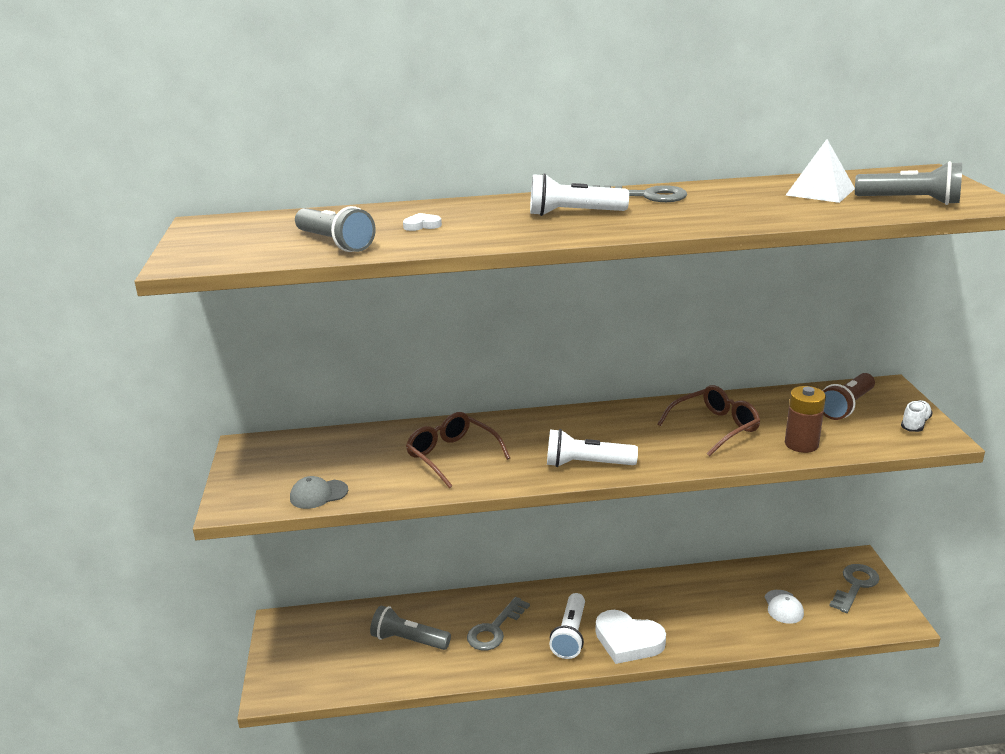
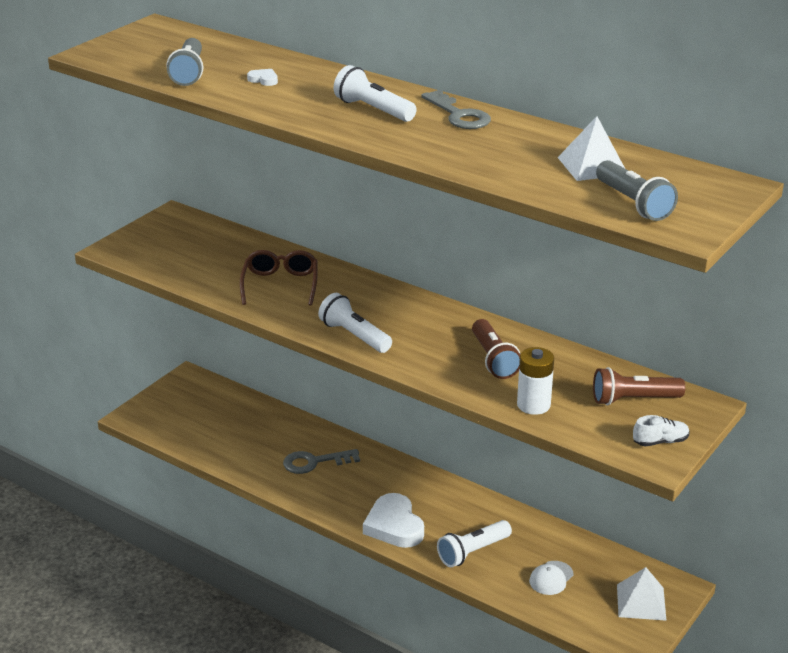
camera: 40 degrees right, 5 degrees up
(318, 494) = (165, 268): grey cap -> none
(408, 640) = (250, 435): grey flashlight -> none
(570, 635) = (360, 497): white flashlight -> white flashlight (472, 552)
(715, 427) = (493, 359): brown glasses -> brown flashlight
(801, 444) = (533, 405): brown battery -> white battery
(855, 585) = (641, 602): grey key -> white pyramid

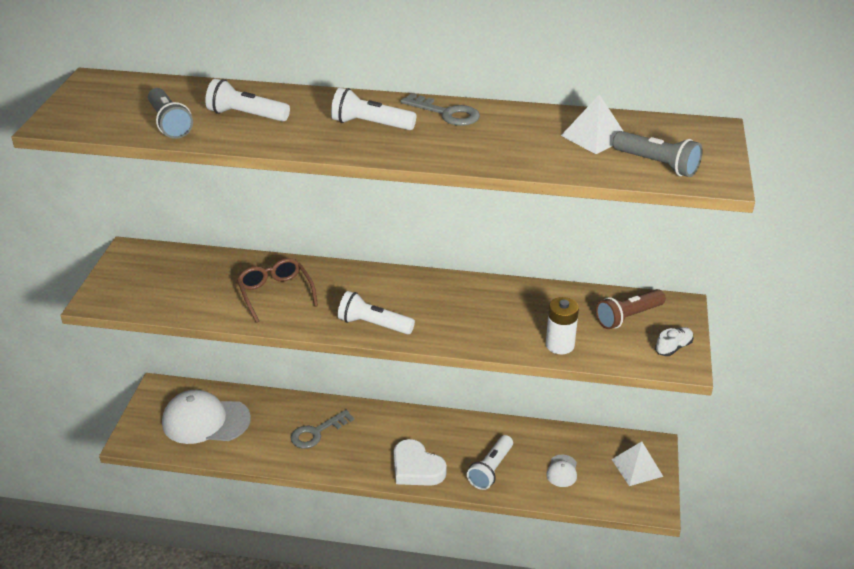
camera: 25 degrees left, 5 degrees up
(213, 420) = (205, 421): none -> white cap
(263, 80) = (246, 115): white heart -> white flashlight
(493, 359) = (500, 313): brown flashlight -> none

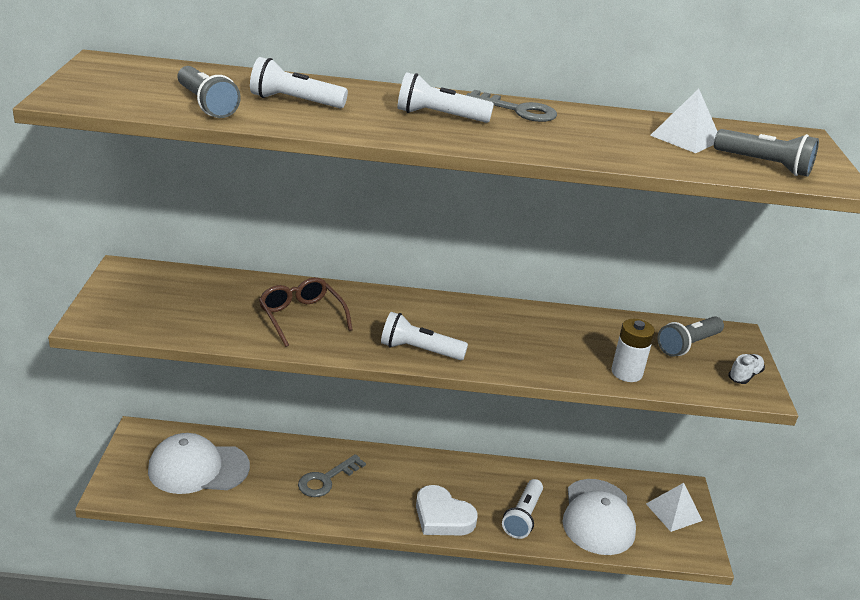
camera: 10 degrees left, 5 degrees down
(562, 471) = (598, 517): white cap -> white cap, size x2.20
(628, 317) = (688, 345): brown flashlight -> grey flashlight

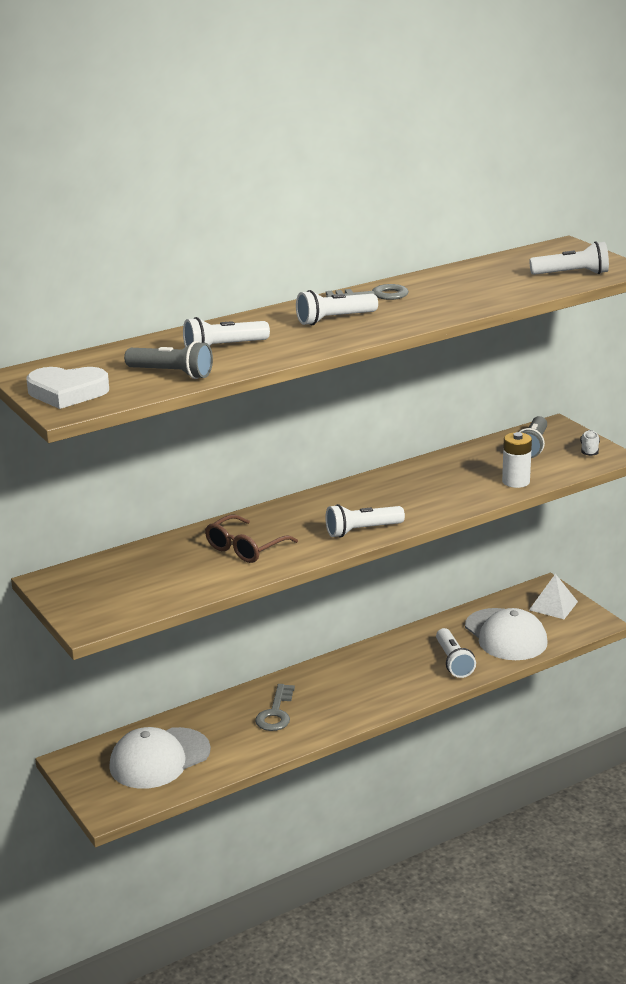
camera: 30 degrees left, 5 degrees down
(301, 317) = (245, 548): brown glasses -> brown glasses turned 75 degrees counterclockwise
(442, 516) = (395, 691): white heart -> white heart (67, 392)
(686, 138) = (503, 274): white pyramid -> none
(764, 165) = (572, 274): grey flashlight -> white flashlight

